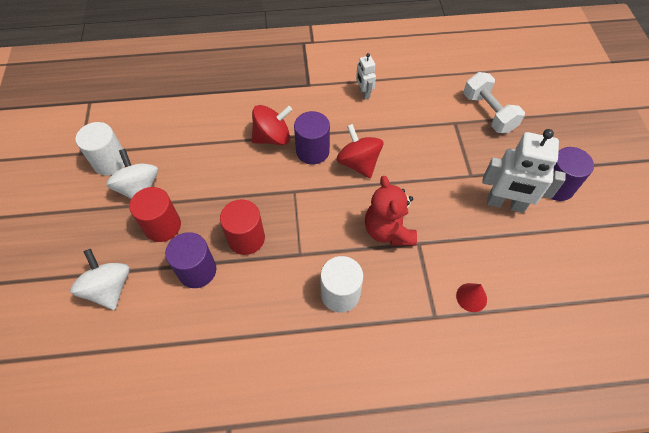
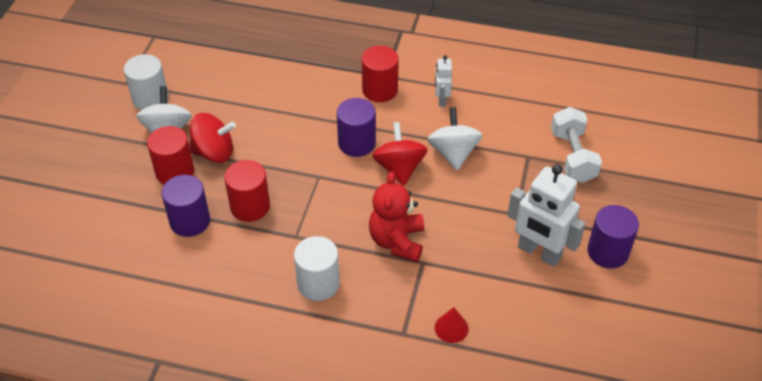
camera: 20 degrees right, 10 degrees down
(109, 288) = (103, 212): white spinning top -> white spinning top (453, 153)
(272, 137) = (321, 119): red spinning top -> red spinning top (214, 152)
(310, 98) = (380, 90): none -> red cylinder

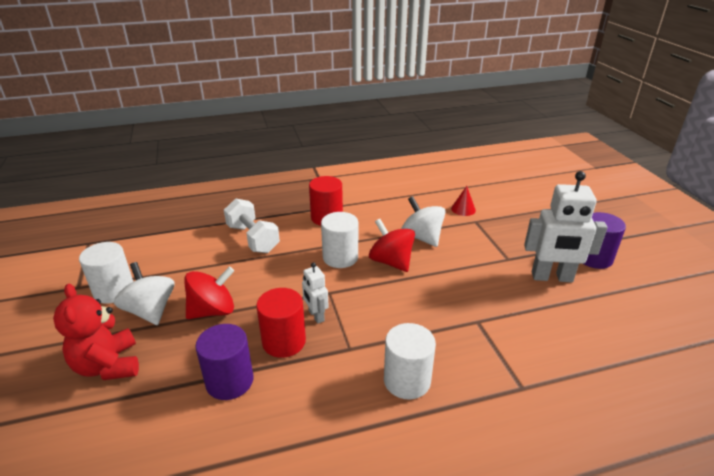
camera: 30 degrees left, 15 degrees down
(175, 172) = (181, 342): red cylinder -> none
(356, 143) = (340, 257): purple cylinder -> white cylinder
(397, 241) = (441, 314): red teddy bear -> red teddy bear (108, 365)
(441, 100) = (379, 209): white robot -> white robot (316, 316)
(451, 328) = (554, 363): red cone -> red cone (463, 209)
(572, 156) = (504, 211): white dumbbell -> white dumbbell (253, 238)

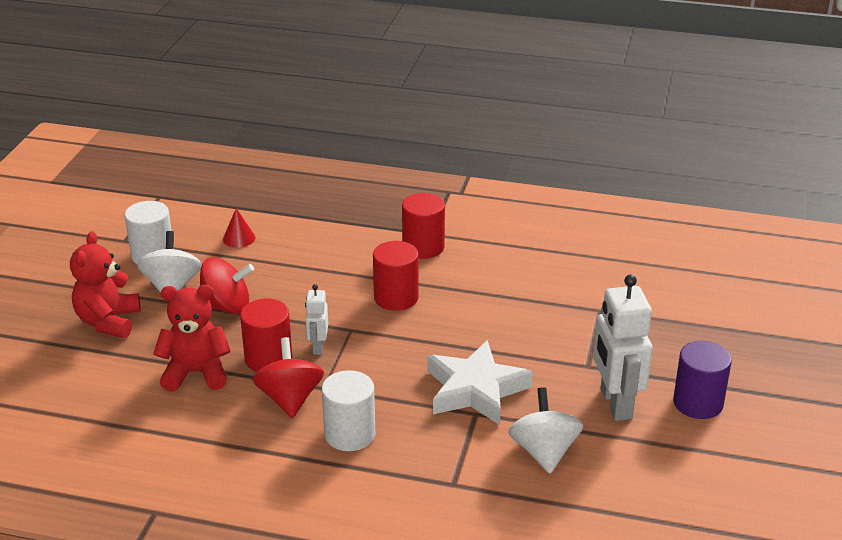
camera: 30 degrees right, 0 degrees up
(229, 381) = (196, 373): purple cylinder -> red teddy bear
(253, 238) = (321, 245): white dumbbell -> none
(340, 257) = (396, 297): white cylinder -> red cylinder
(391, 262) = (447, 321): red spinning top -> red spinning top (290, 399)
(422, 237) = (511, 307): white spinning top -> white spinning top (544, 452)
(459, 303) = (475, 390): none -> white star
(463, 209) = (601, 290): red cone -> red cone (239, 238)
(552, 277) = (615, 404): white robot -> white robot turned 45 degrees clockwise

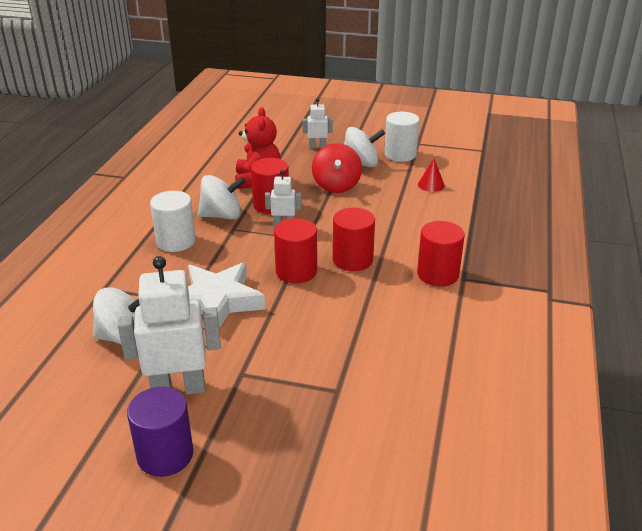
camera: 90 degrees right, 0 degrees up
(108, 322) = (317, 147): red teddy bear -> white robot
(290, 399) = (222, 216): red spinning top -> white spinning top
(418, 336) = (296, 271): none -> red cylinder

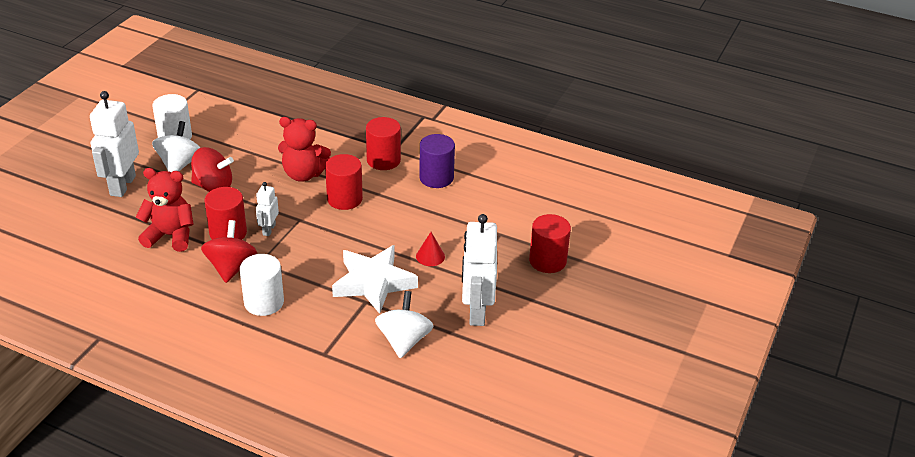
camera: 80 degrees left, 5 degrees up
(165, 455) = (542, 321): purple cylinder -> purple cylinder (436, 178)
(222, 216) = (231, 267): white spinning top -> red spinning top
(296, 271) = (348, 232): red cylinder -> red cylinder (547, 261)
(317, 147) = (122, 185): white robot -> white robot, size x1.94
(382, 228) = (303, 174): none -> red teddy bear
(431, 185) = (245, 132): red cone -> red cone (430, 256)

